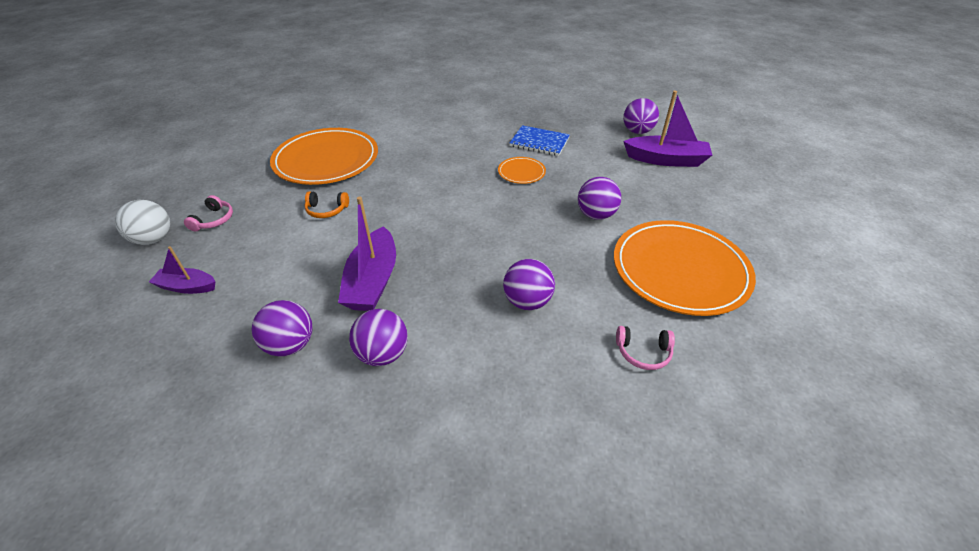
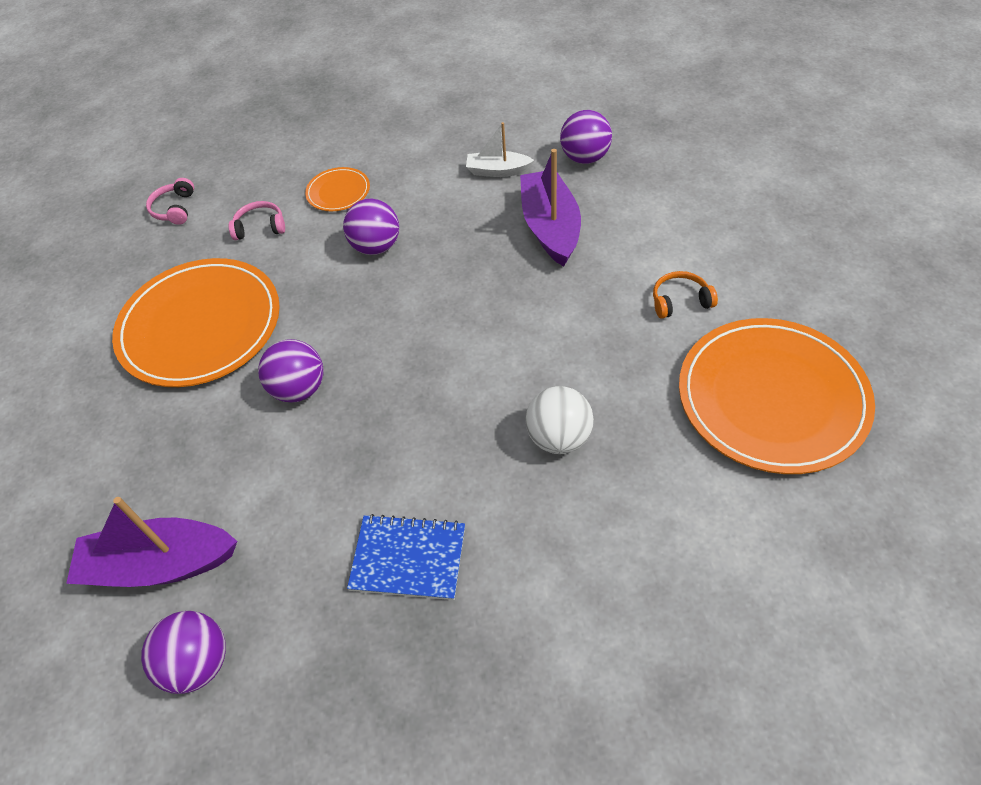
camera: 170 degrees right, 10 degrees up
(154, 239) = (846, 210): white ball -> white ball (559, 437)
(187, 287) = (737, 176): purple boat -> none
(214, 220) = (810, 250): pink headphones -> pink headphones (174, 209)
(383, 354) = (498, 171): purple ball -> white boat
(521, 172) = (425, 455): orange plate -> orange plate (338, 192)

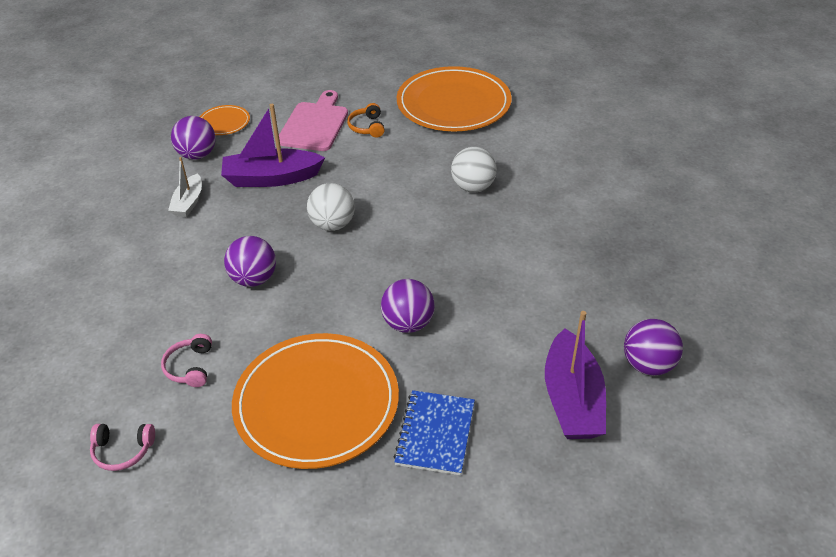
camera: 90 degrees left, 10 degrees down
(338, 192) = (164, 308): orange plate -> orange plate (224, 122)
(408, 558) = (563, 258): blue notebook -> blue notebook (435, 434)
(468, 296) = (332, 224): none -> white ball
(672, 246) = (315, 124): none -> pink cutting board

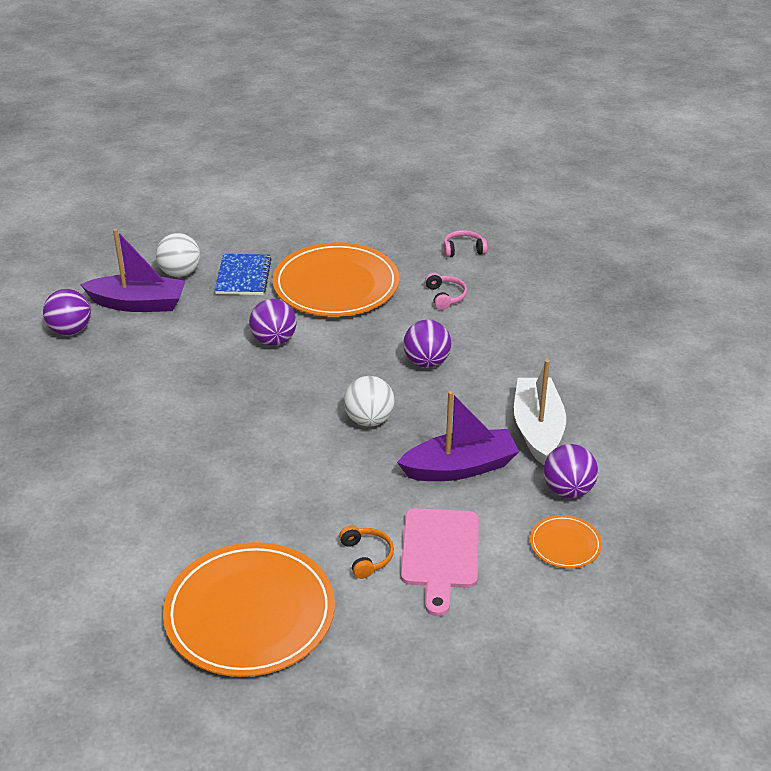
camera: 170 degrees right, 5 degrees down
(188, 202) = (537, 429): white boat -> white boat, size x1.73
(473, 187) = (219, 479): white ball -> white ball (180, 273)
(572, 399) = (138, 304): purple boat -> purple boat turned 105 degrees clockwise

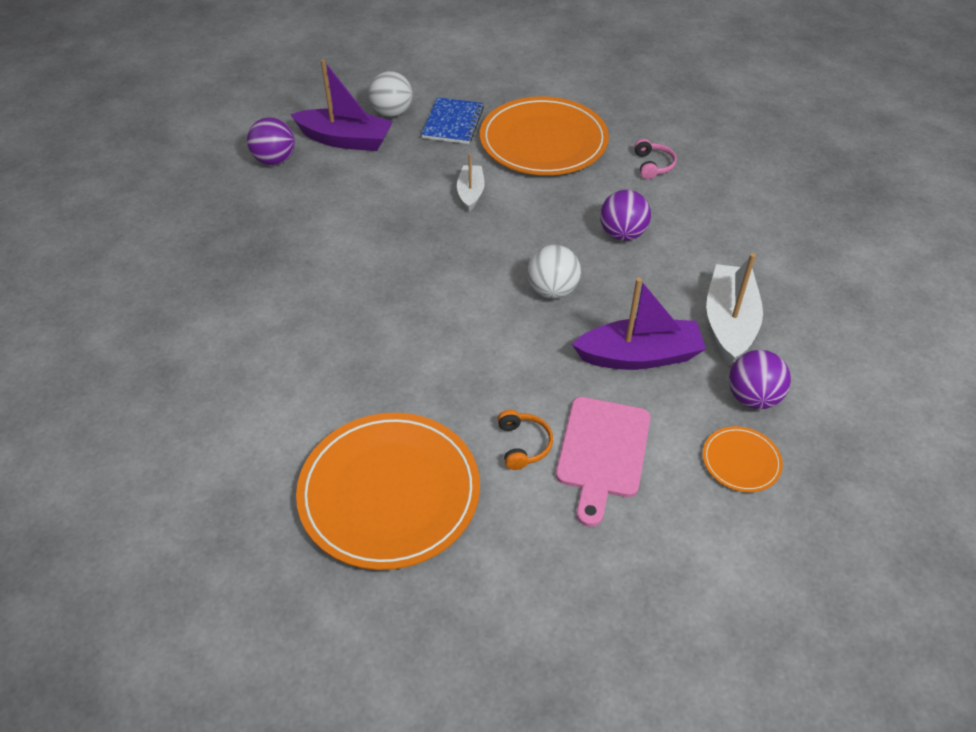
camera: 10 degrees right, 10 degrees up
(274, 340) = (470, 193): purple ball -> white boat
(463, 250) = (679, 117): pink headphones -> none

